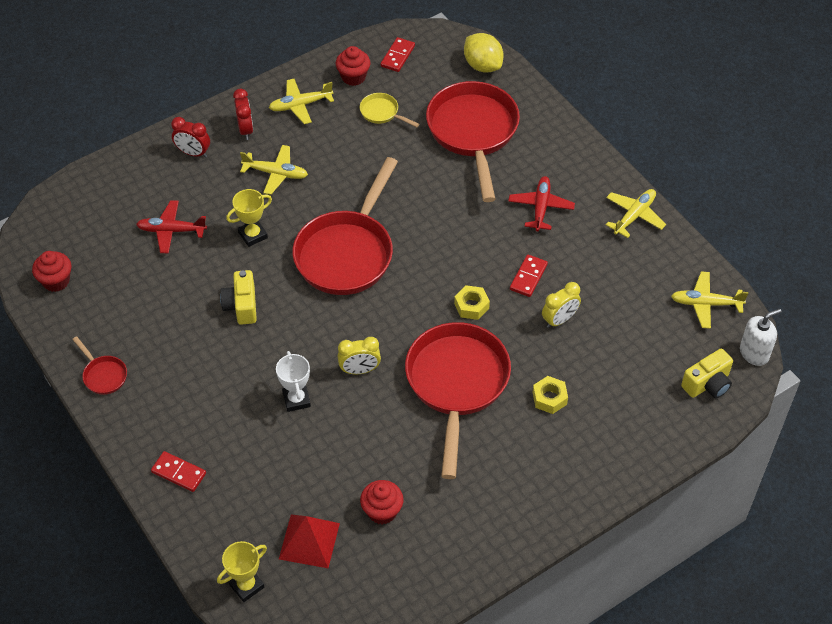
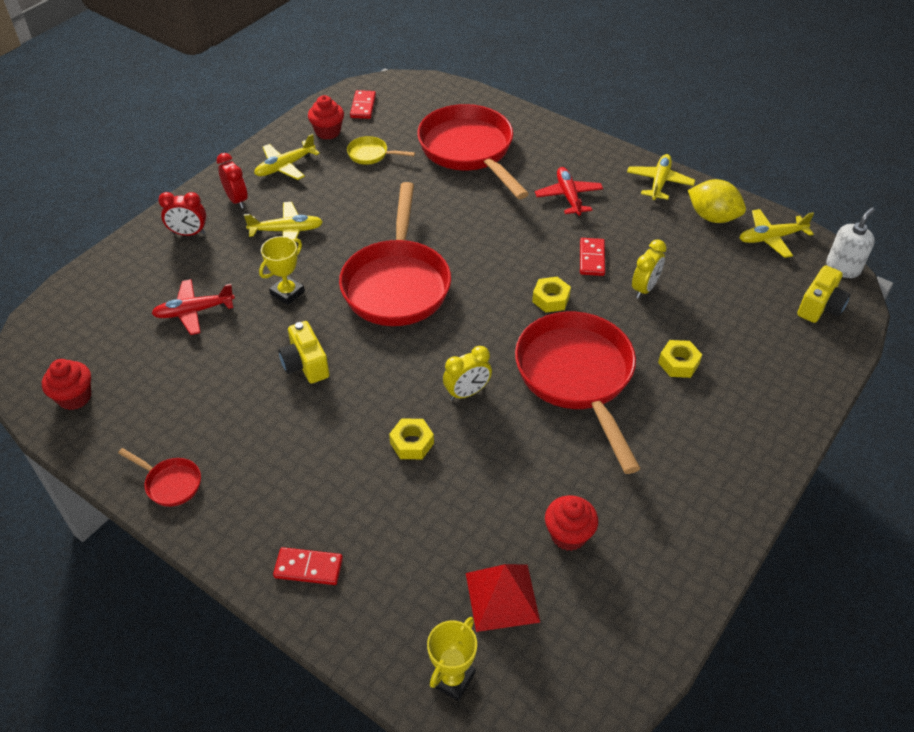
camera: 20 degrees left, 5 degrees down
(296, 399) = (412, 443): white trophy -> yellow nut
(482, 65) = (448, 97): yellow lemon -> yellow lemon (712, 217)

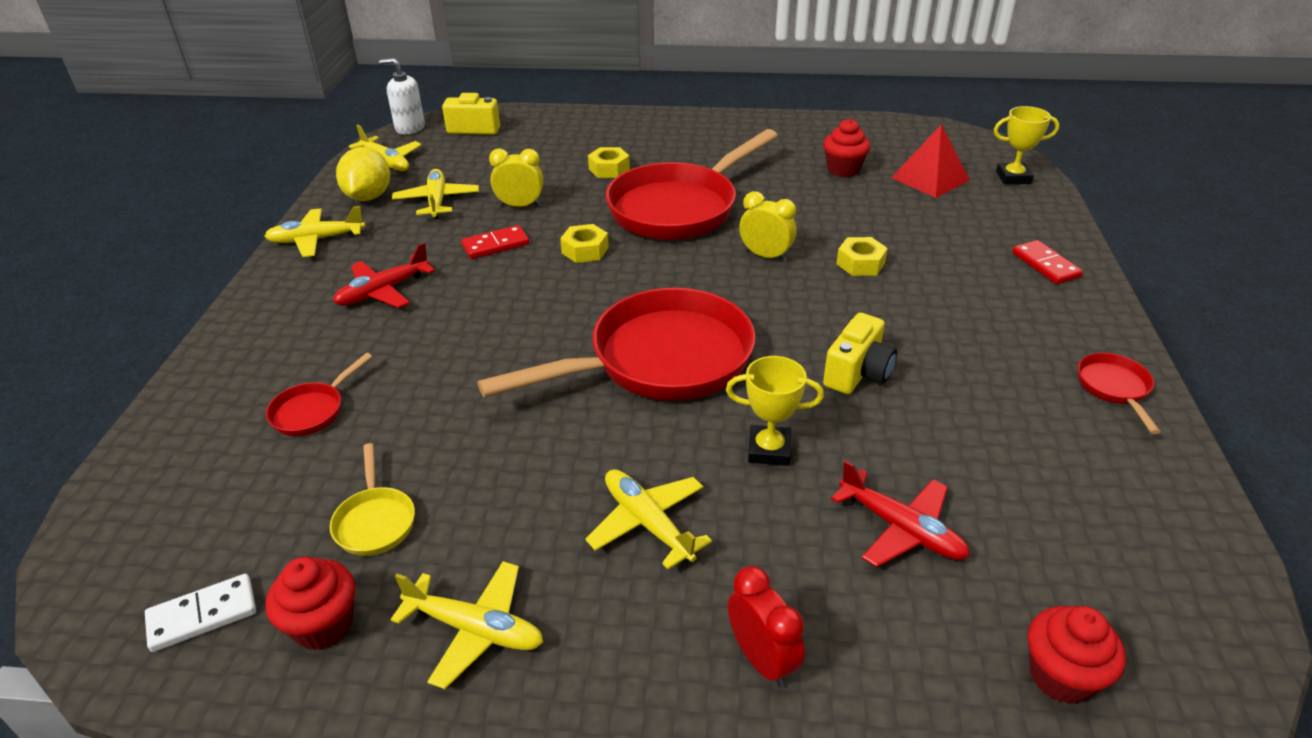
camera: 120 degrees left, 10 degrees down
(75, 397) = (1167, 557): red cupcake -> red cupcake (1061, 676)
(237, 200) = (621, 645): red clock -> none
(363, 106) = (203, 615): red domino -> white domino
(469, 151) = (312, 411): red pan -> red pan, size x0.42
(682, 248) = (437, 201): none -> yellow plane

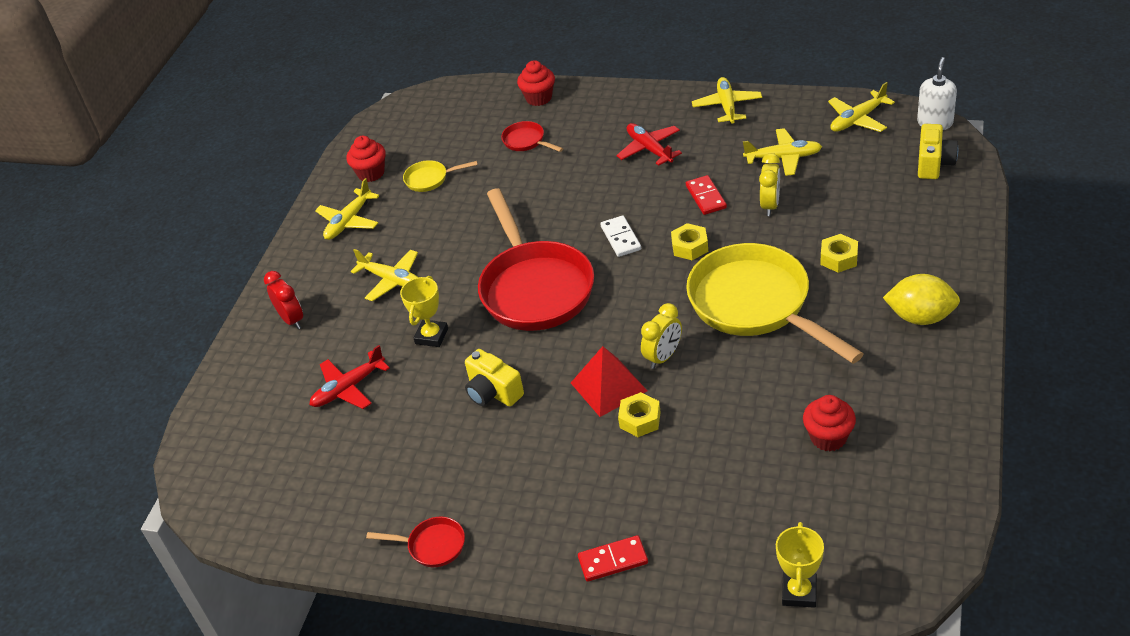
camera: 105 degrees right, 5 degrees up
(203, 615) = (391, 136): white domino -> white domino (620, 238)
(368, 197) = (794, 120): yellow lemon -> yellow lemon (920, 317)
(647, 523) = (392, 280): yellow plane -> yellow plane turned 60 degrees clockwise
(679, 208) = (755, 305): red pan -> yellow pan
(762, 659) = (292, 320): red clock -> red clock turned 105 degrees counterclockwise
(930, 178) = (802, 511): red pyramid -> red pyramid (608, 387)
(1061, 676) = (234, 433): red cupcake -> red cupcake (539, 98)

